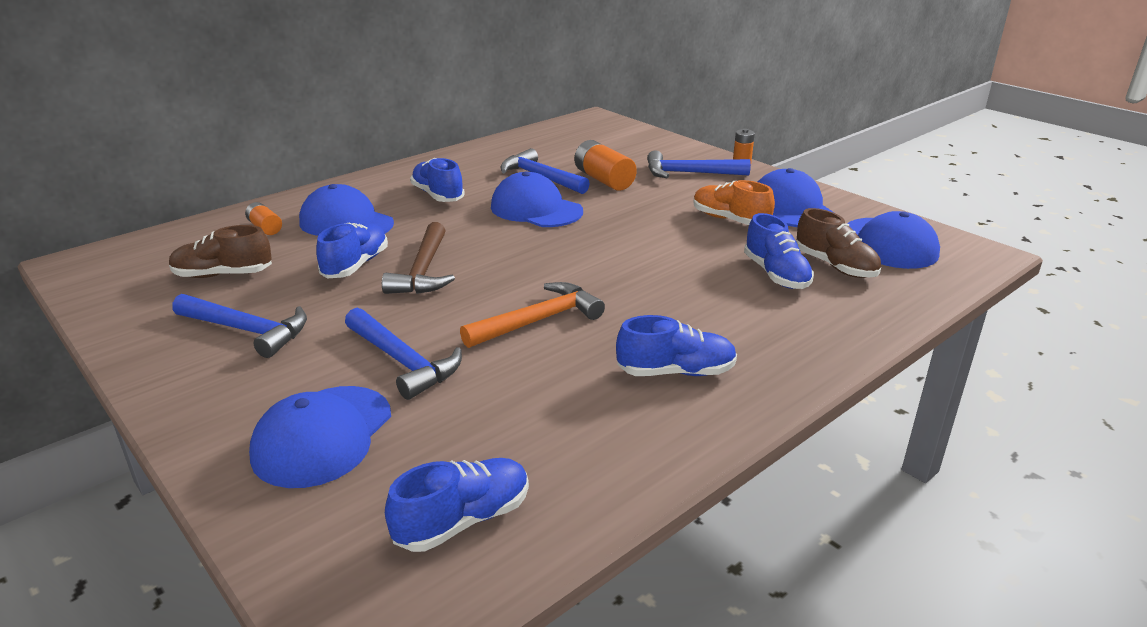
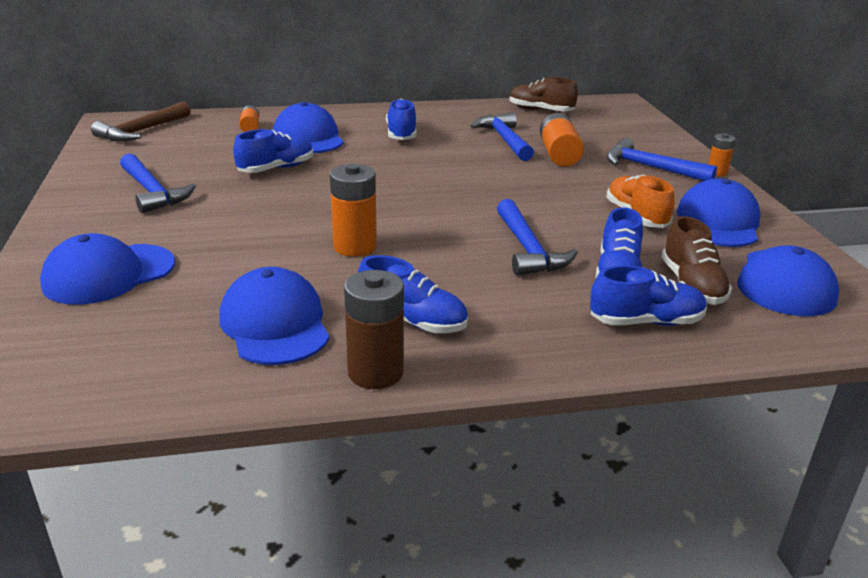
camera: 30 degrees right, 0 degrees up
(223, 275) = (184, 152): brown shoe -> brown shoe (540, 110)
(403, 361) = (221, 244): blue hammer -> blue hammer (528, 249)
(423, 271) = (318, 186): brown hammer -> brown hammer (142, 131)
(463, 520) = (119, 363): blue shoe -> blue shoe (646, 322)
(536, 209) = (467, 163): blue cap -> blue cap (275, 324)
(538, 320) = (355, 247): orange hammer -> orange battery
(704, 429) = (375, 372): none -> brown battery

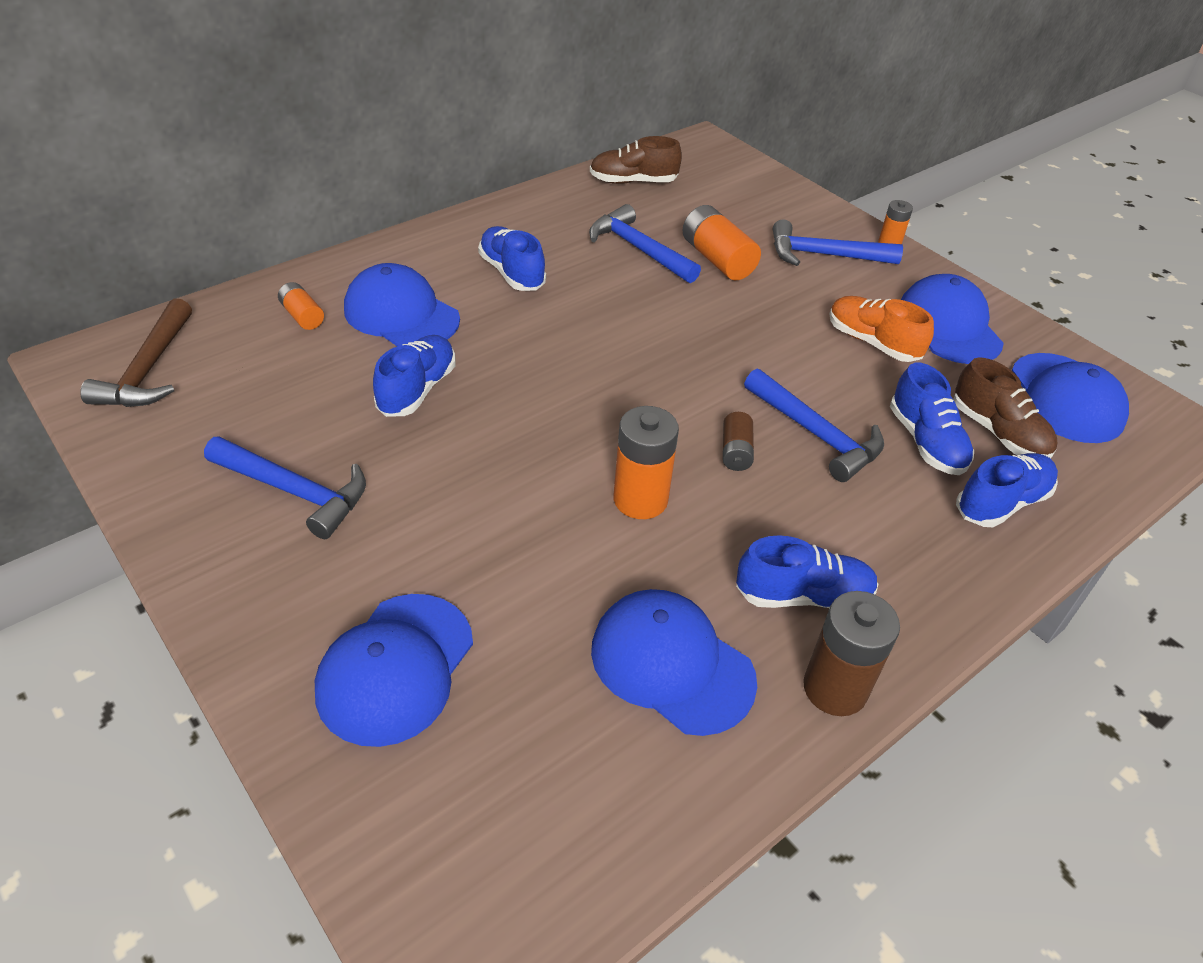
camera: 30 degrees left, 15 degrees up
(453, 242) = (735, 452): none -> brown battery

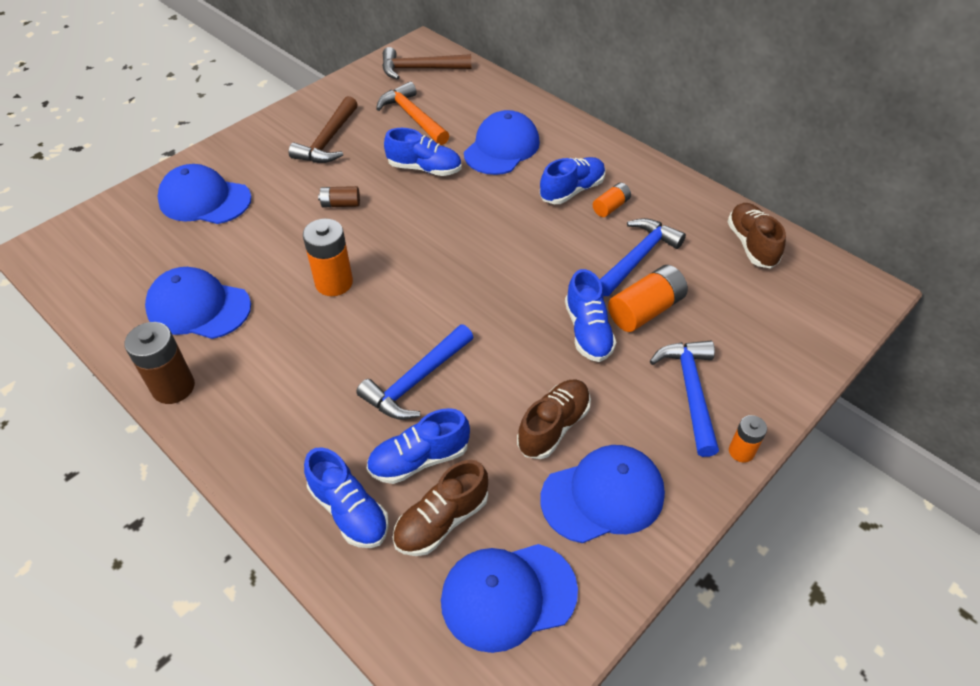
camera: 85 degrees right, 5 degrees up
(280, 390) = (412, 117): none -> orange hammer
(295, 491) = (328, 141): blue hammer -> brown hammer
(302, 316) = (486, 109): orange battery -> orange battery (611, 207)
(672, 664) = (198, 307): blue cap -> blue cap turned 105 degrees counterclockwise
(735, 452) = (388, 331): brown battery -> brown battery (340, 204)
(803, 596) = (249, 371): blue shoe -> blue shoe (587, 331)
(872, 342) = (553, 426): orange shoe -> brown shoe

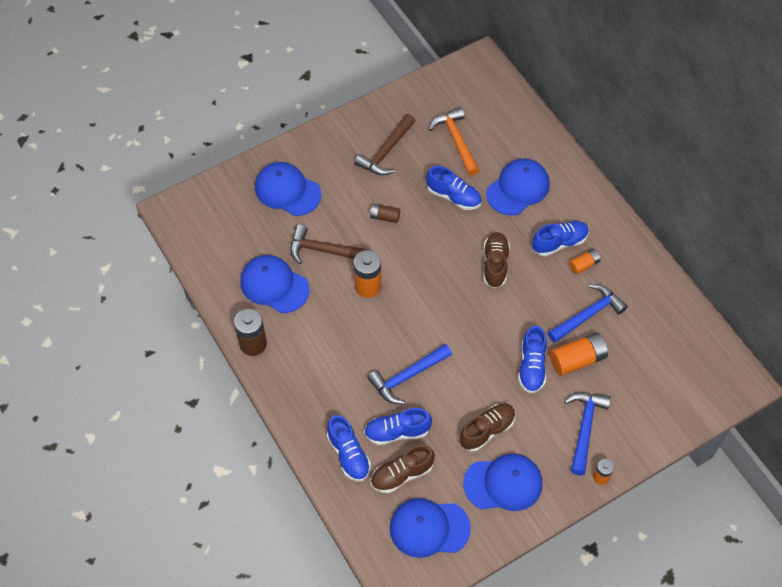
camera: 15 degrees right, 10 degrees up
(419, 69) = (473, 88): brown hammer -> brown hammer (324, 250)
(751, 244) = (676, 323): brown shoe -> brown shoe (495, 264)

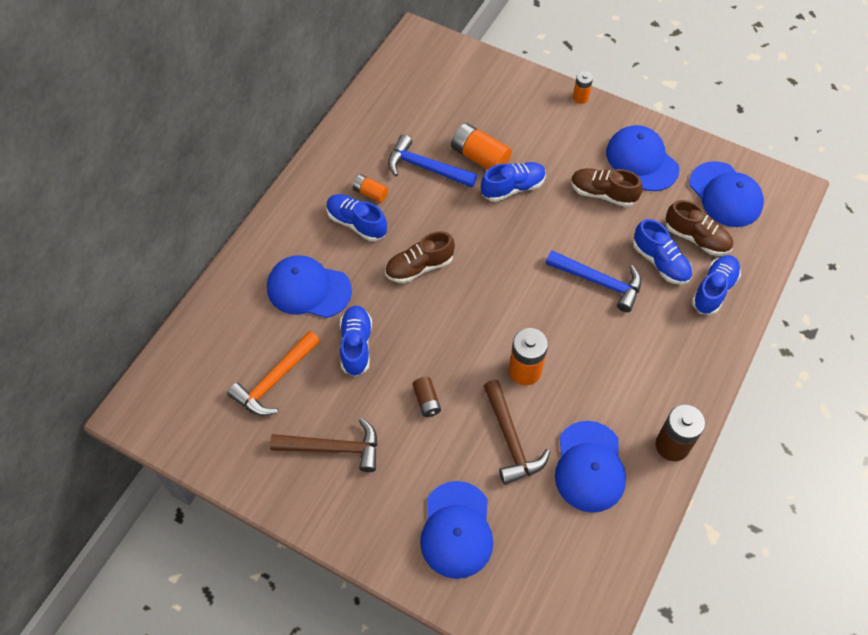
camera: 120 degrees left, 0 degrees up
(584, 428) = (544, 125): blue hammer -> none

